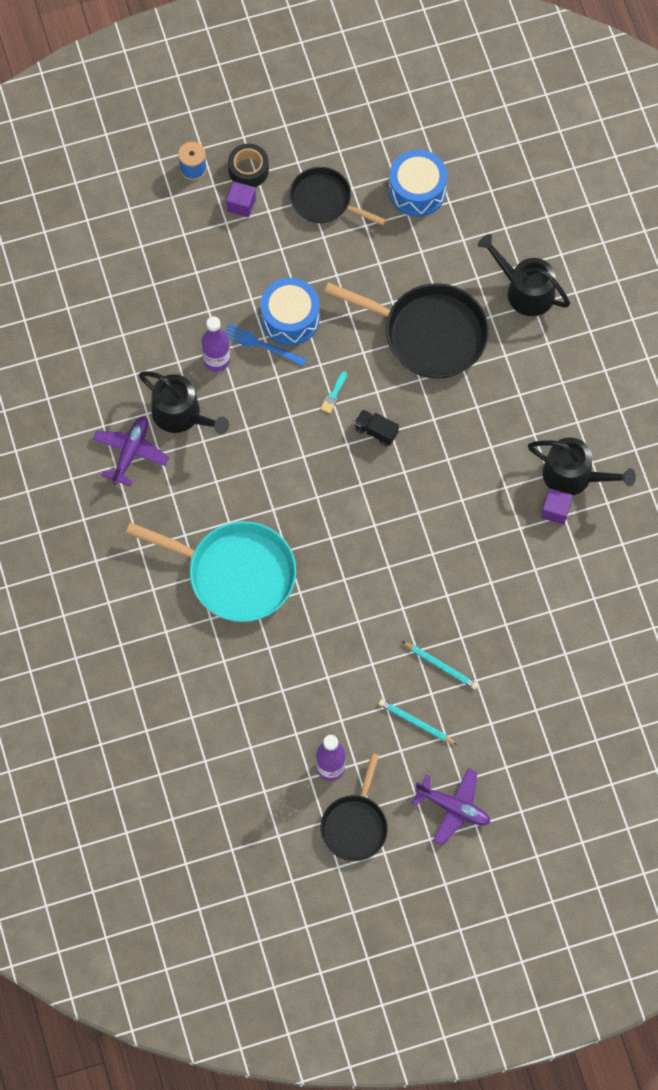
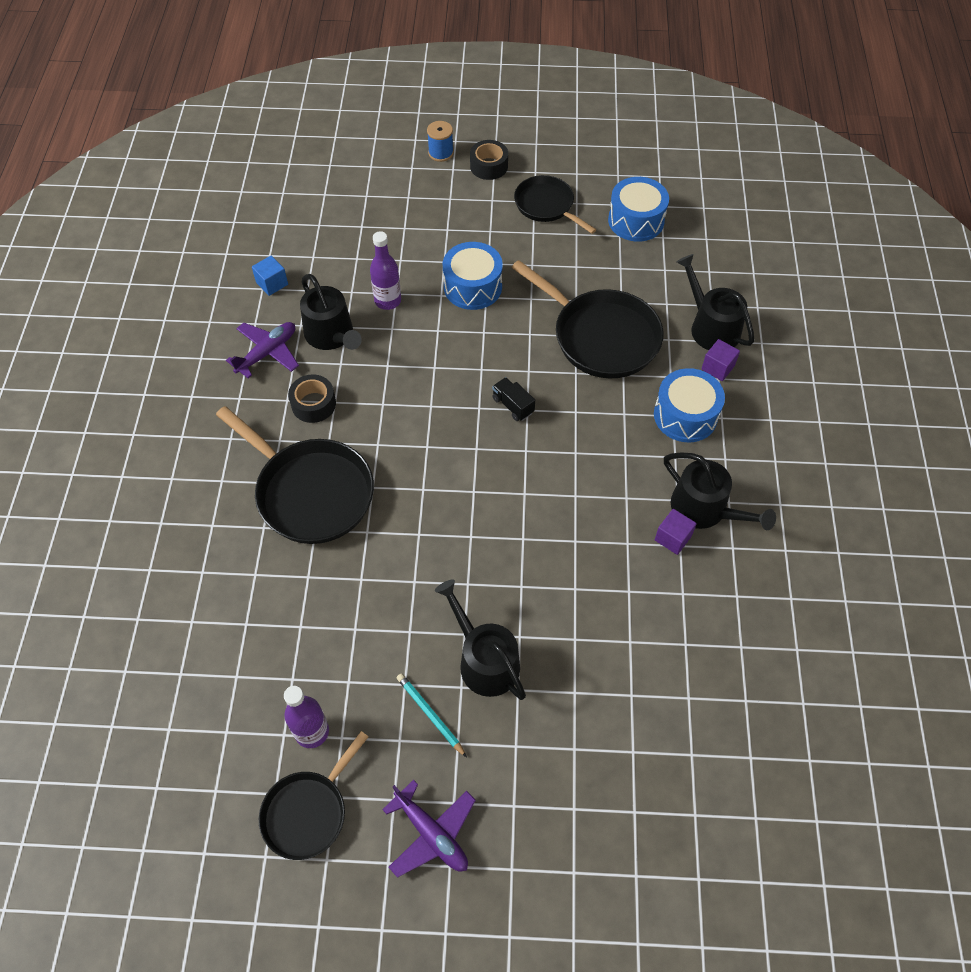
camera: 20 degrees right, 10 degrees down
(98, 377) = (272, 283): none -> blue cube
(198, 490) = (313, 404): none -> black tape
(235, 574) = (310, 492): turquoise pan -> black pan
(241, 204) = (470, 189): purple cube -> purple cube (717, 367)
(261, 345) = (435, 300): blue fork -> none
(333, 394) = (485, 361): turquoise brush -> none
(441, 666) = (484, 660): turquoise pencil -> black watering can
(530, 391) = (685, 415): none -> blue drum

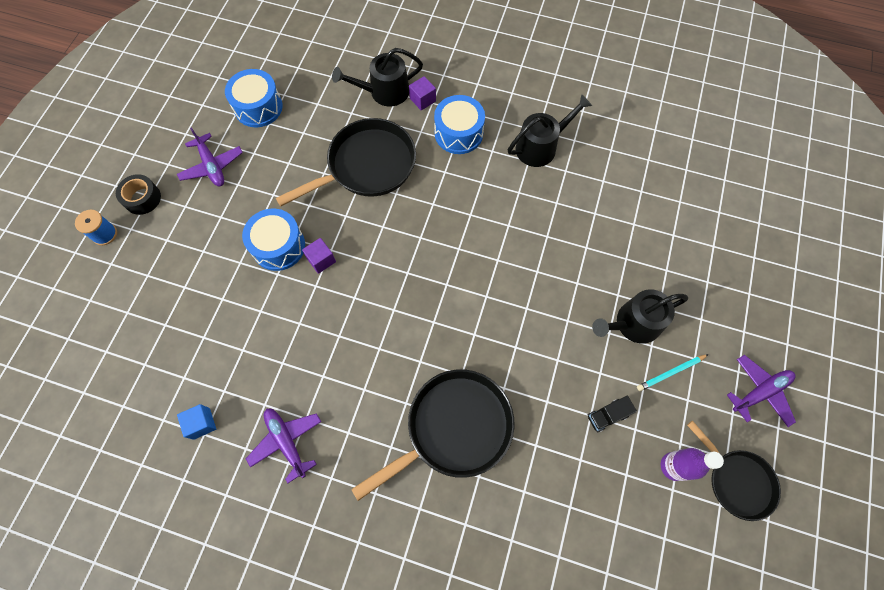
camera: 75 degrees left, 10 degrees up
(313, 404) = (360, 409): black tape -> none
(331, 335) = (287, 378): black watering can -> none
(388, 301) = (266, 320): purple bottle -> none
(513, 405) = (413, 247): black truck -> black truck (607, 416)
(546, 206) = (212, 166): black pan -> purple plane
(673, 538) = (559, 173): purple cube -> purple cube (321, 260)

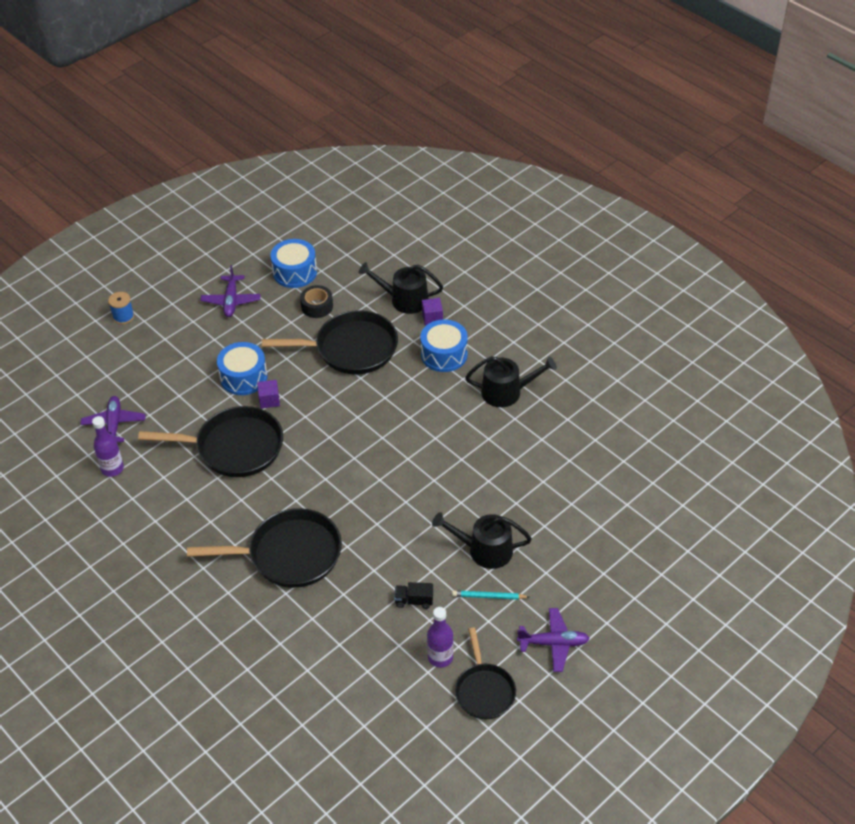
camera: 30 degrees right, 20 degrees down
(142, 198) = (165, 303): black tape -> black tape (317, 306)
(201, 423) = (112, 469): blue cube -> purple bottle
(287, 442) = (163, 507): purple plane -> purple plane (114, 424)
(319, 332) = (234, 447): none -> black pan

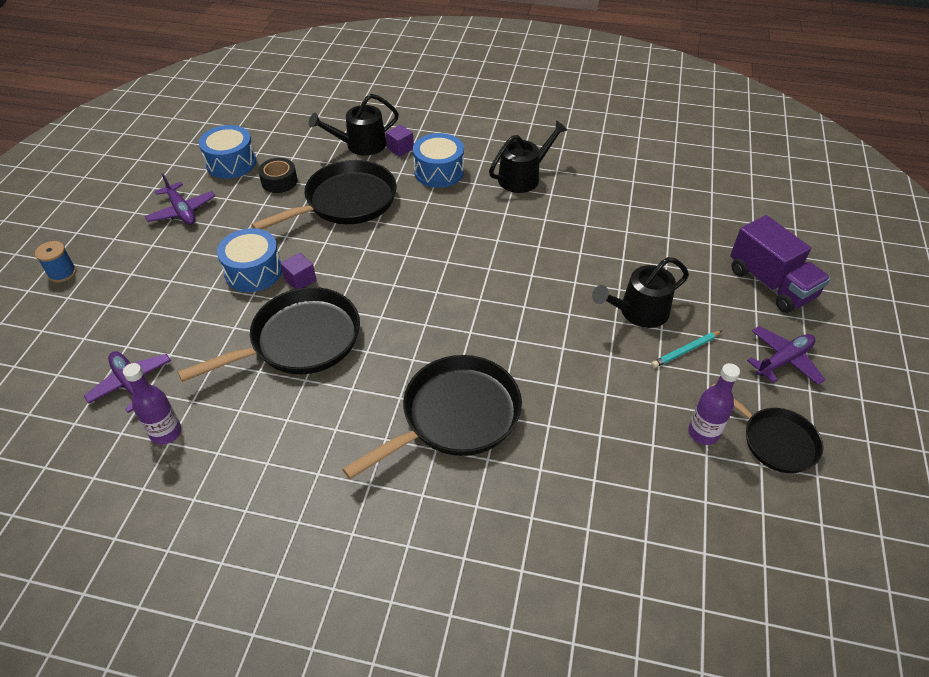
camera: 35 degrees left, 0 degrees up
(414, 601) = (623, 393): black truck -> none
(612, 583) = (771, 284): none -> purple truck

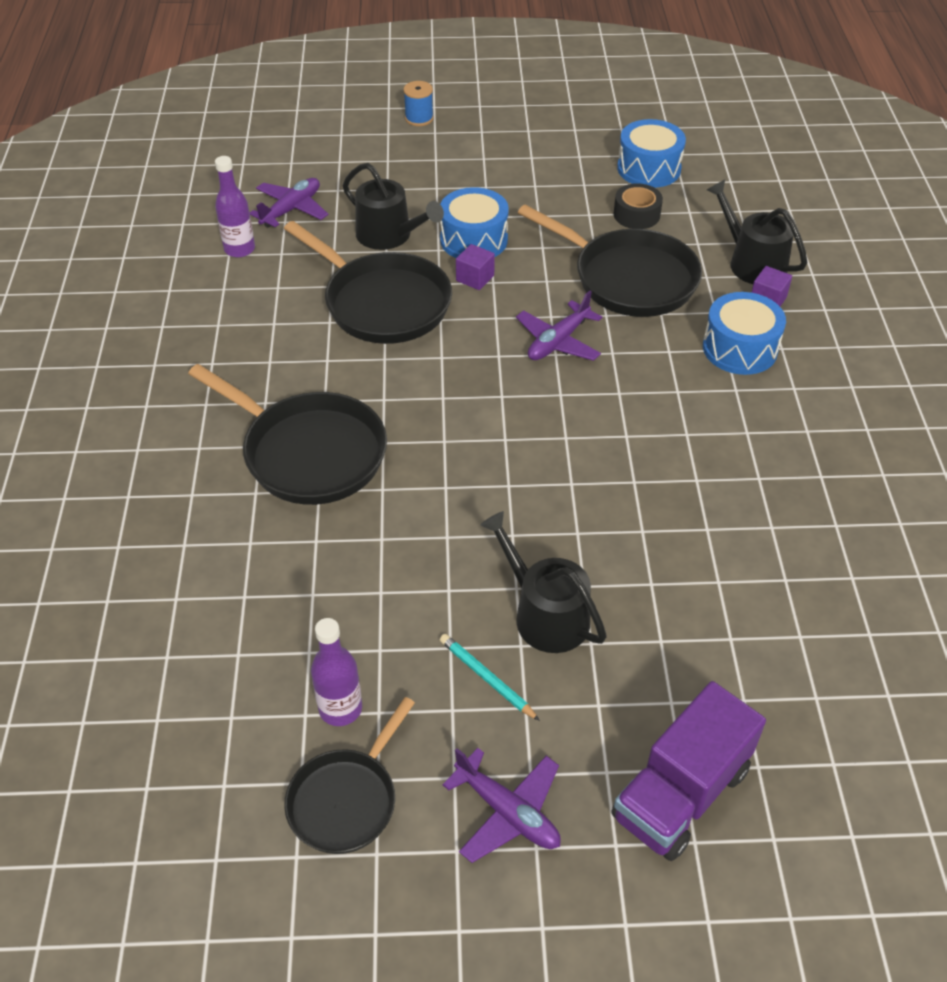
camera: 75 degrees right, 0 degrees up
(182, 211) = (546, 160): purple plane -> purple plane (558, 341)
(523, 177) = (780, 439): black watering can -> black watering can (389, 235)

